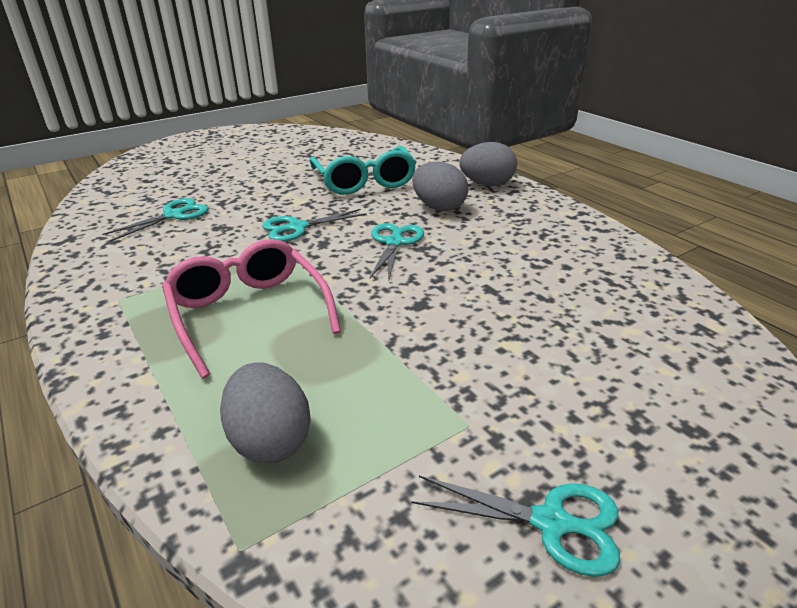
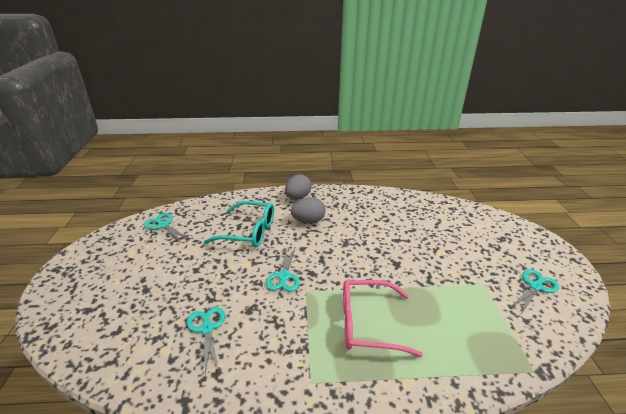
camera: 60 degrees left, 0 degrees up
(270, 440) = (474, 344): grey egg -> none
(394, 243) = (333, 249): turquoise scissors -> turquoise scissors (163, 225)

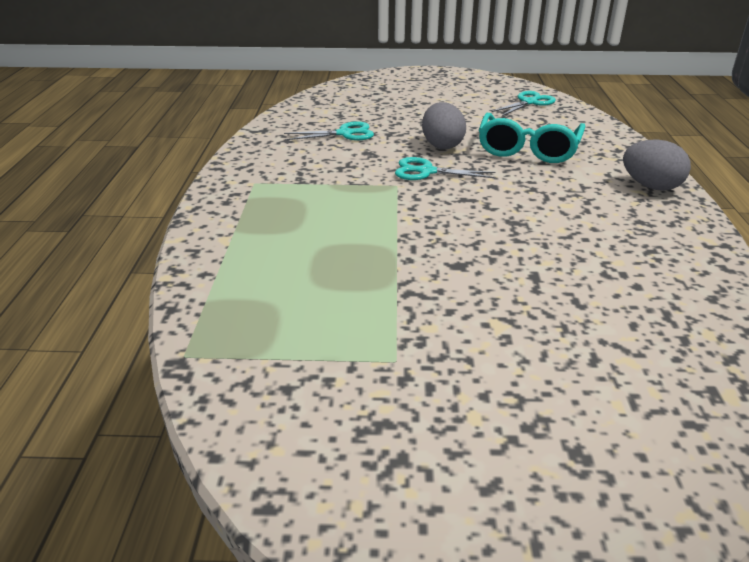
camera: 95 degrees right, 0 degrees up
(308, 221) = (572, 193): grey egg -> grey egg (442, 145)
(368, 324) = (325, 222): pink glasses -> none
(535, 287) = (379, 444): turquoise scissors -> none

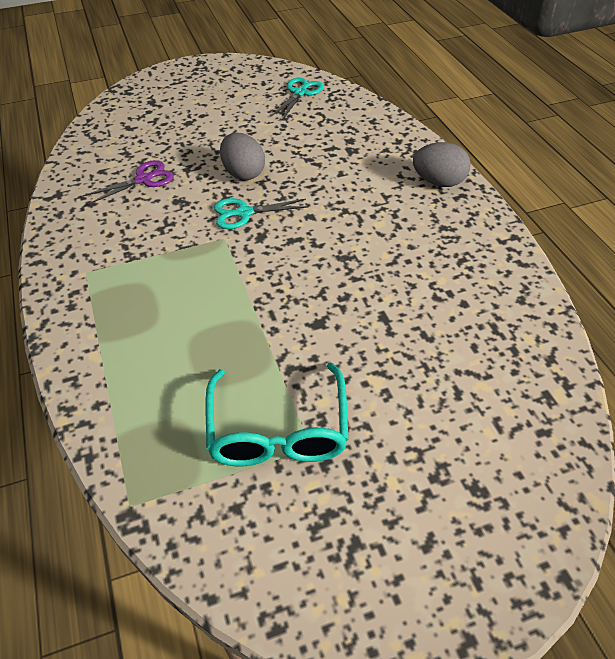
camera: 20 degrees left, 15 degrees up
(344, 133) = (143, 179): turquoise scissors -> purple scissors
(528, 149) = (322, 159): turquoise glasses -> turquoise glasses (278, 430)

